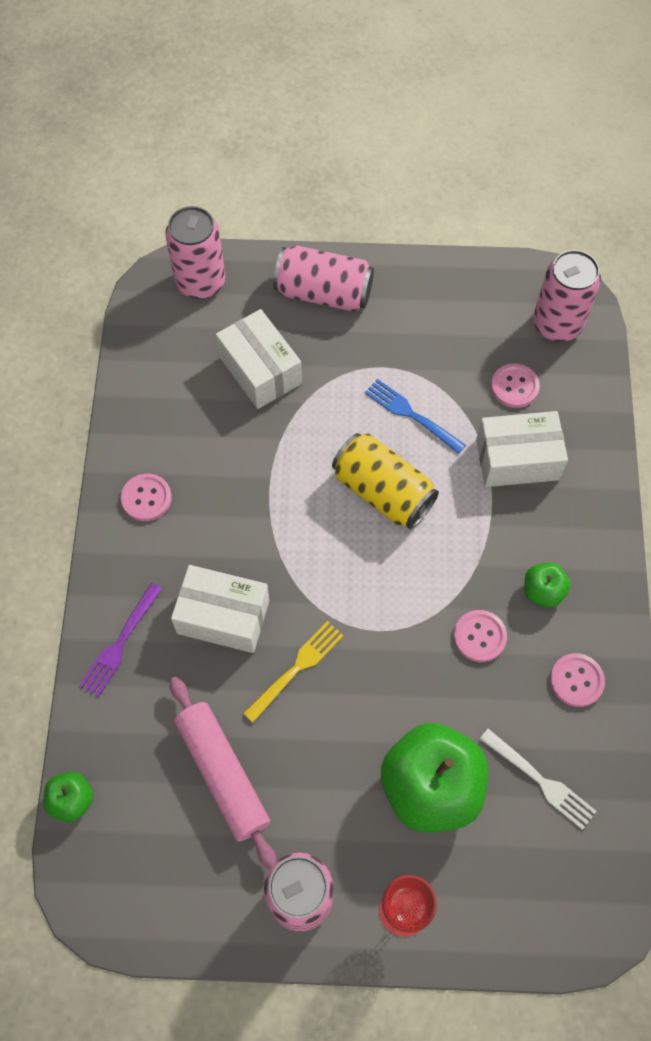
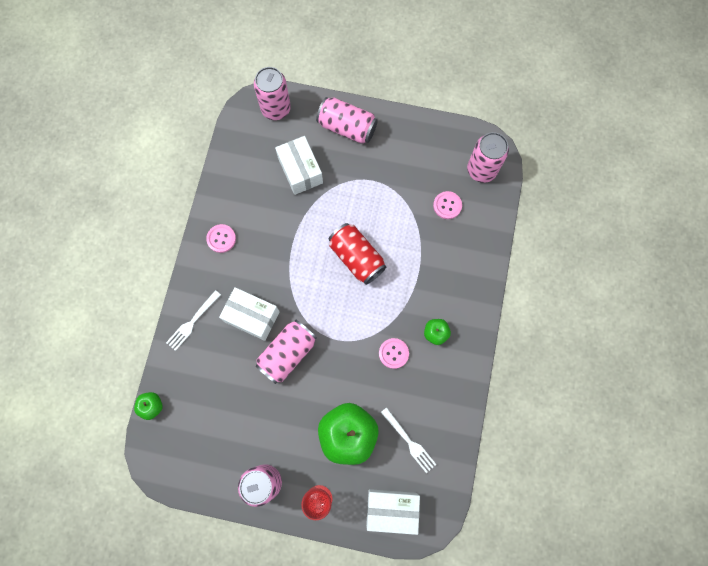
camera: 10 degrees right, 10 degrees up
(120, 643) = (192, 322): purple fork -> white fork
(223, 774) = (236, 406): pink rolling pin -> none
(297, 668) = (287, 353): yellow fork -> pink can
(383, 491) = (356, 257): yellow can -> red can
(411, 414) = (382, 213): blue fork -> none
(517, 459) = (438, 251): white box -> white box (391, 509)
(576, 680) = (442, 388): pink button -> none

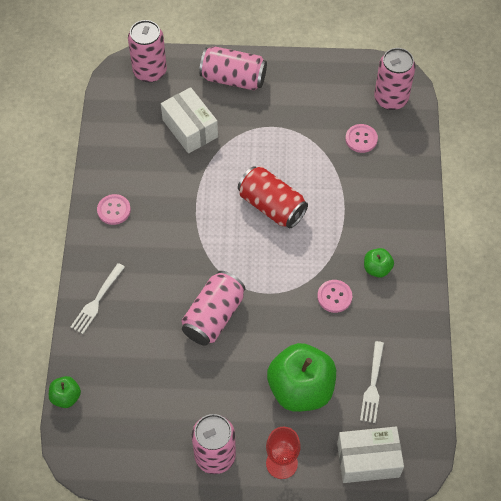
camera: 10 degrees left, 15 degrees down
(252, 316) = (165, 284): white box -> none
(409, 442) = (372, 385): white fork -> white fork turned 60 degrees clockwise

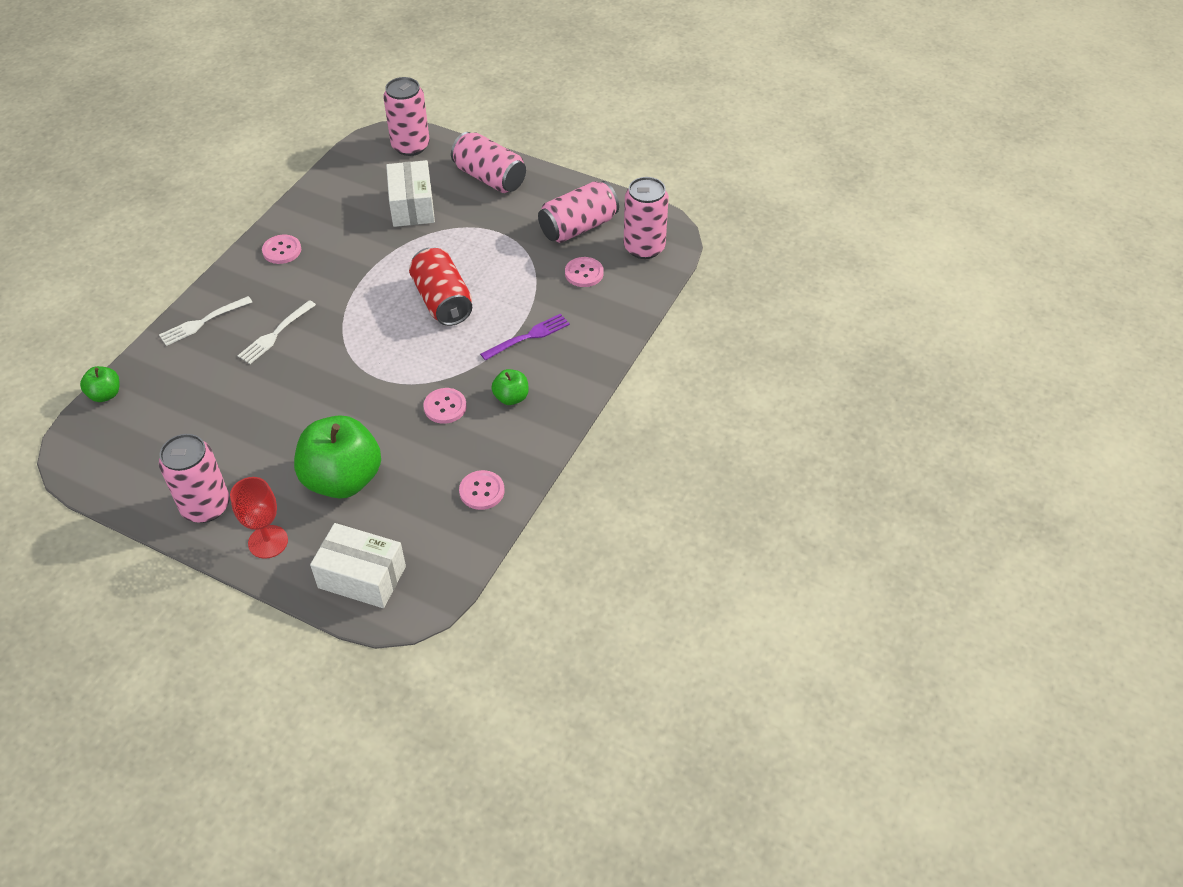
camera: 25 degrees right, 10 degrees down
(213, 316) = (305, 378): pink can -> pink can (578, 227)
(356, 211) = (528, 336): none -> purple fork
(372, 385) = (422, 506): white fork -> white fork (275, 334)
(406, 354) = (482, 491): none -> pink button

